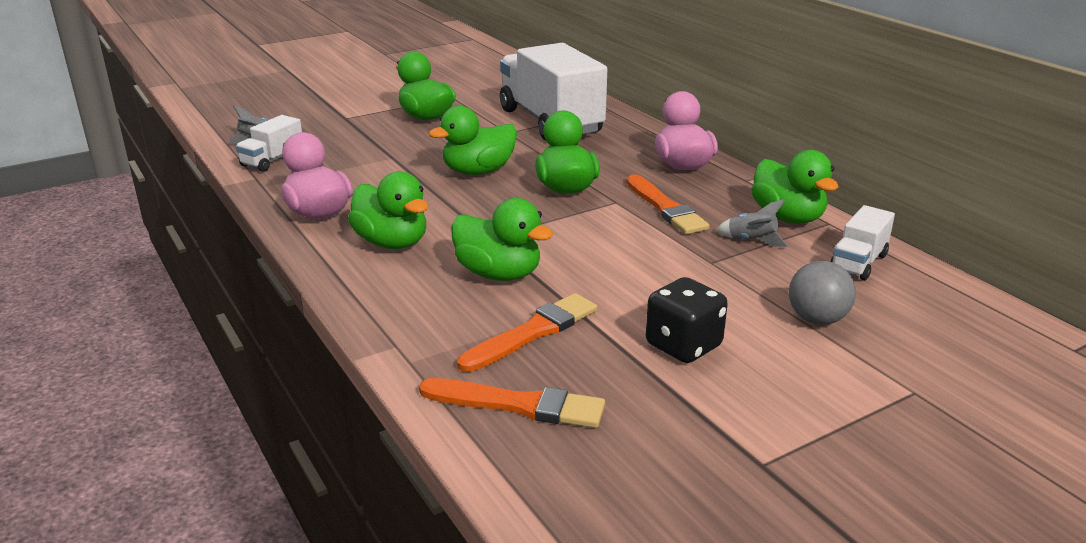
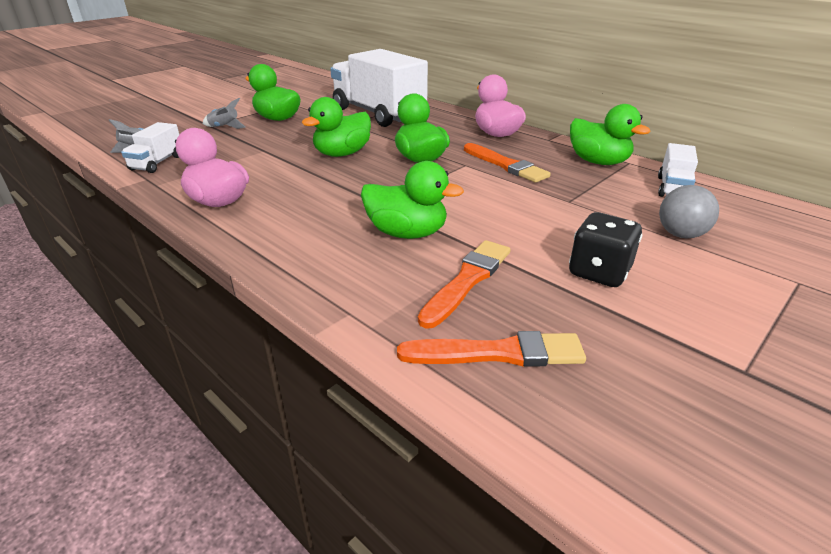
camera: 15 degrees left, 5 degrees up
(392, 243) = (298, 218): green duck -> none
(751, 241) = (586, 181): grey rocket -> grey rocket (224, 127)

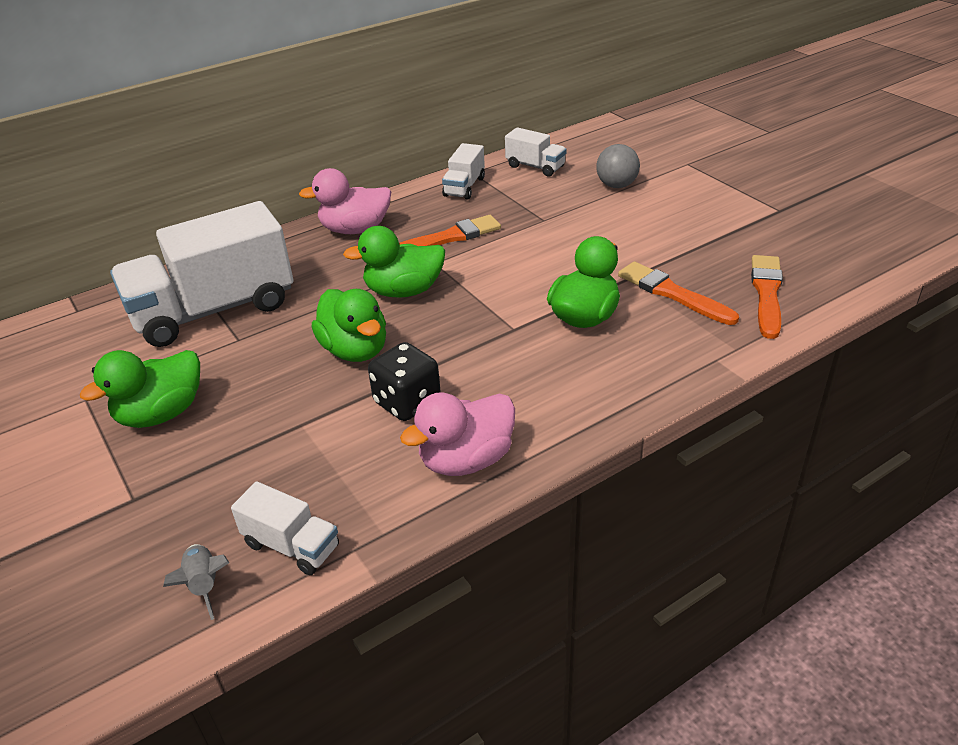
camera: 75 degrees left, 5 degrees up
(224, 127) = (162, 477): grey rocket -> none
(598, 162) = (464, 187): green duck -> white truck
(599, 272) = (667, 232): black dice -> black dice (407, 402)

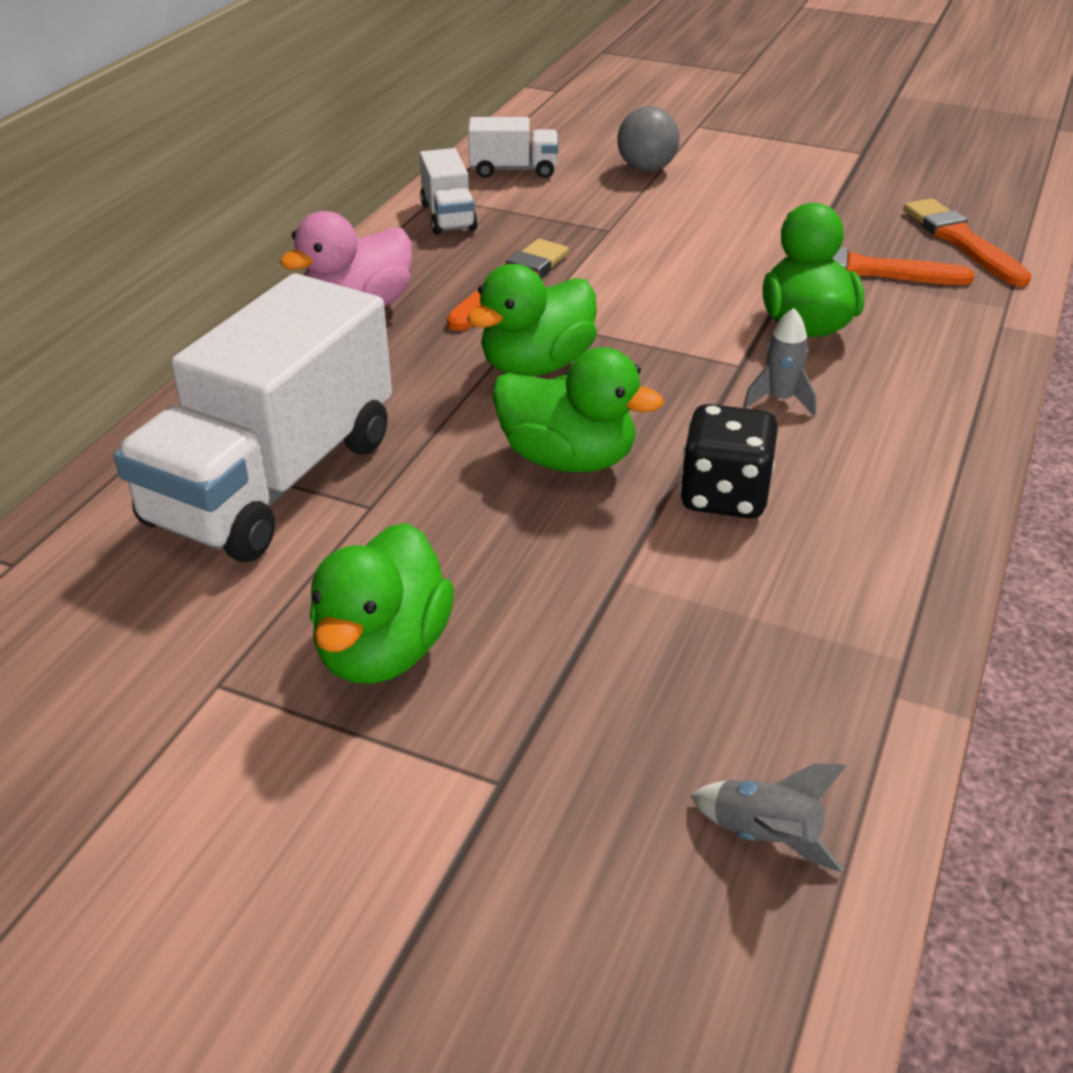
camera: 35 degrees left, 0 degrees up
(291, 546) = (813, 729): white truck -> none
(466, 460) = (886, 533): pink duck -> none
(509, 358) = (780, 400): none -> grey rocket

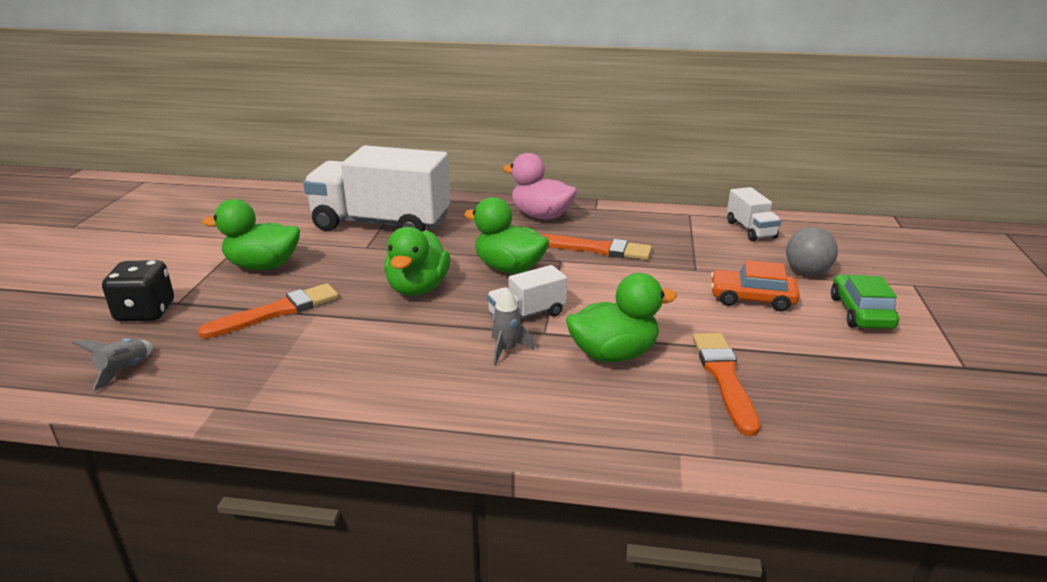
camera: 75 degrees right, 10 degrees down
(448, 216) = (666, 221): white truck -> white truck (527, 315)
(699, 214) = (752, 299): none -> orange car
(724, 496) = (393, 338): black dice -> black dice (145, 312)
(749, 167) = (860, 312): none -> green car
(962, 241) = (827, 429): orange brush -> orange brush (276, 312)

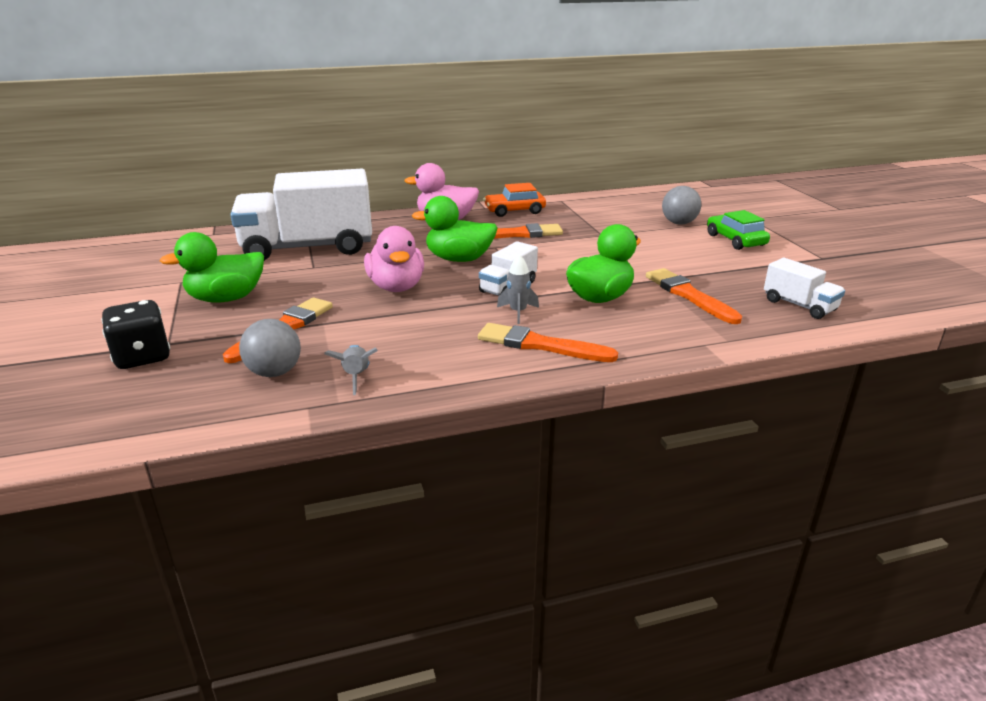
camera: 25 degrees left, 0 degrees up
(124, 370) = (178, 404): grey rocket -> grey rocket (356, 377)
(225, 359) = (274, 372): none -> grey ball
(418, 288) = (396, 287): green duck -> pink duck
(491, 399) = (540, 345): none -> orange brush
(750, 230) = (615, 203): white truck -> white truck (799, 305)
(752, 299) = (659, 245): orange car -> orange car (514, 211)

